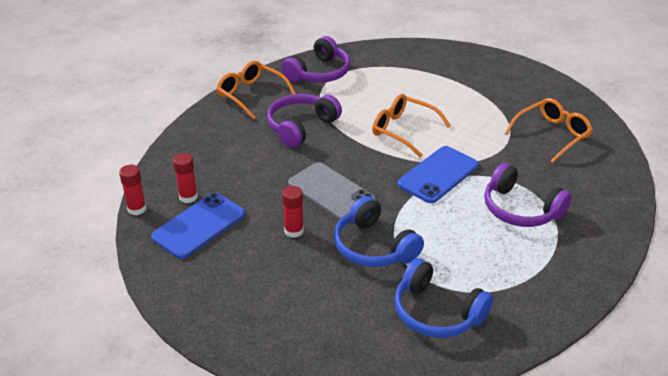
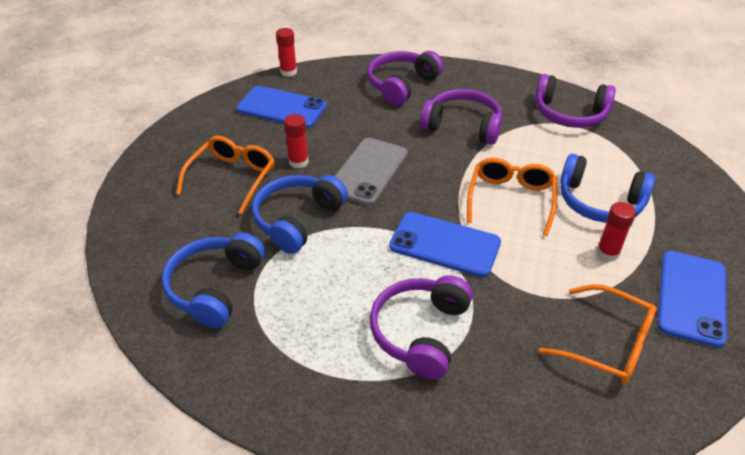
camera: 70 degrees right, 5 degrees up
(188, 197) = (316, 92): red glue stick -> red glue stick (608, 253)
(217, 143) = (401, 85): none -> purple headphones
(251, 95) = (492, 83): orange glasses -> orange glasses (232, 178)
(425, 94) = (599, 202): none -> blue headphones
(525, 92) = (692, 298): none -> blue phone

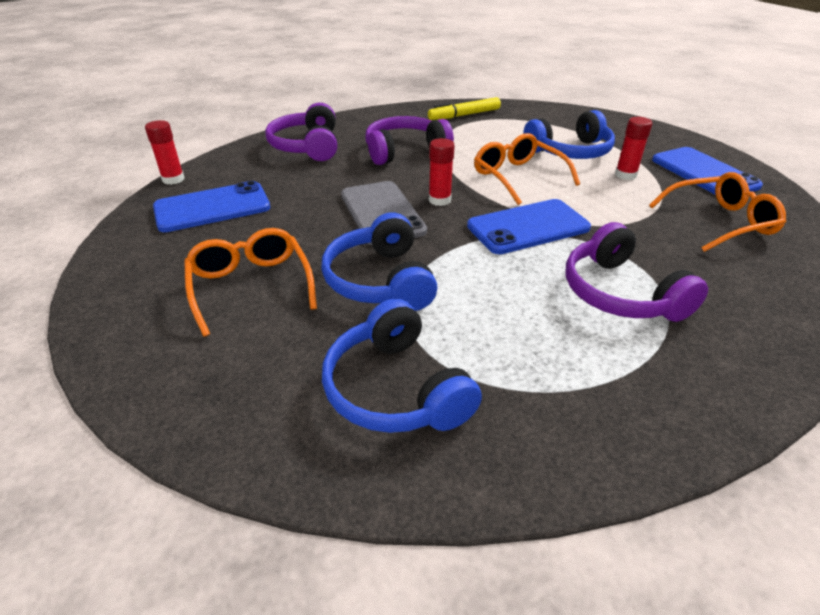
camera: 45 degrees left, 5 degrees down
(298, 162) = (303, 238): red glue stick -> red glue stick (439, 200)
(569, 114) = (464, 115): purple headphones -> yellow marker

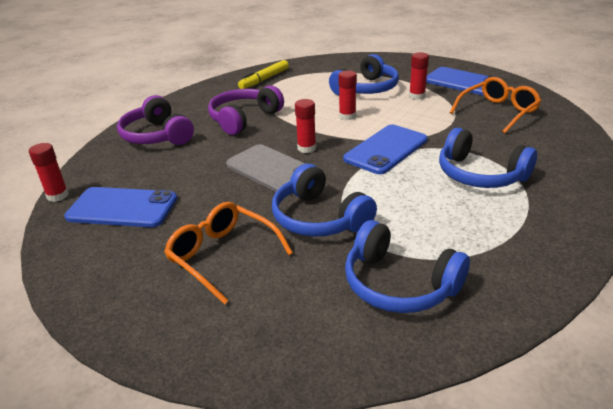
camera: 25 degrees left, 5 degrees down
(212, 207) = (122, 208): blue phone -> blue phone turned 60 degrees clockwise
(518, 177) = (347, 116): orange glasses -> red glue stick
(620, 293) = (480, 175): purple headphones -> blue headphones

